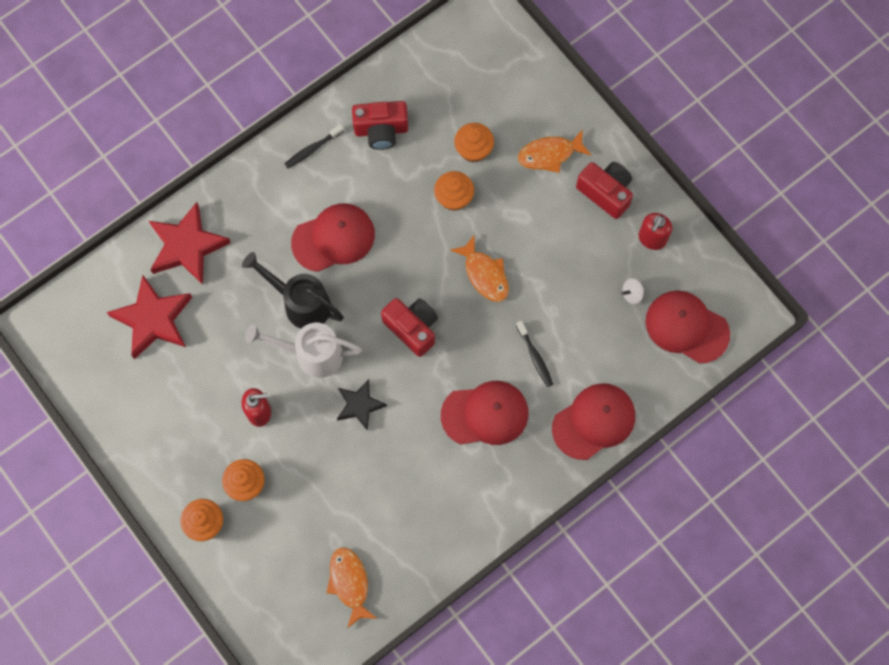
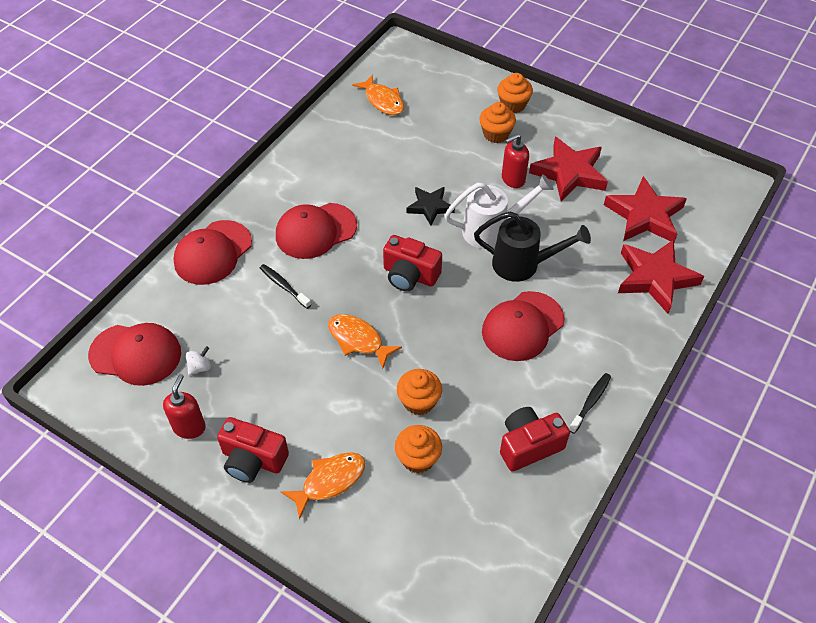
camera: 160 degrees right, 20 degrees down
(197, 400) = (569, 173): none -> red star

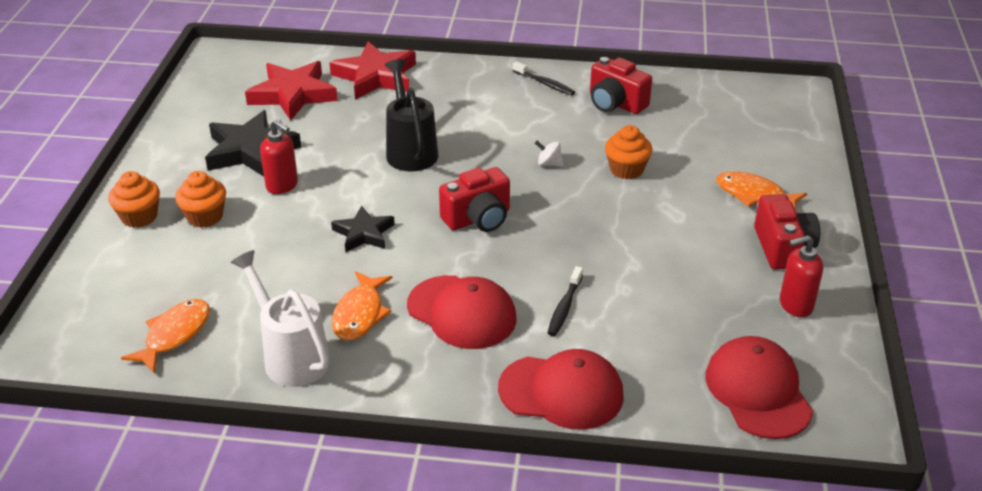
camera: 115 degrees left, 15 degrees down
(200, 367) = (724, 329): white spinning top -> white spinning top (549, 164)
(358, 340) = (591, 227): orange fish -> orange fish (360, 314)
(410, 275) = (478, 218): red camera -> red camera turned 60 degrees clockwise
(418, 458) = (683, 154): orange cupcake -> none
(491, 230) = (373, 181): white watering can -> white watering can (291, 356)
(522, 326) = (490, 133): red cap -> none
(569, 173) = (250, 150): red star -> black star
(590, 402) = (545, 83): black toothbrush -> black toothbrush turned 150 degrees counterclockwise

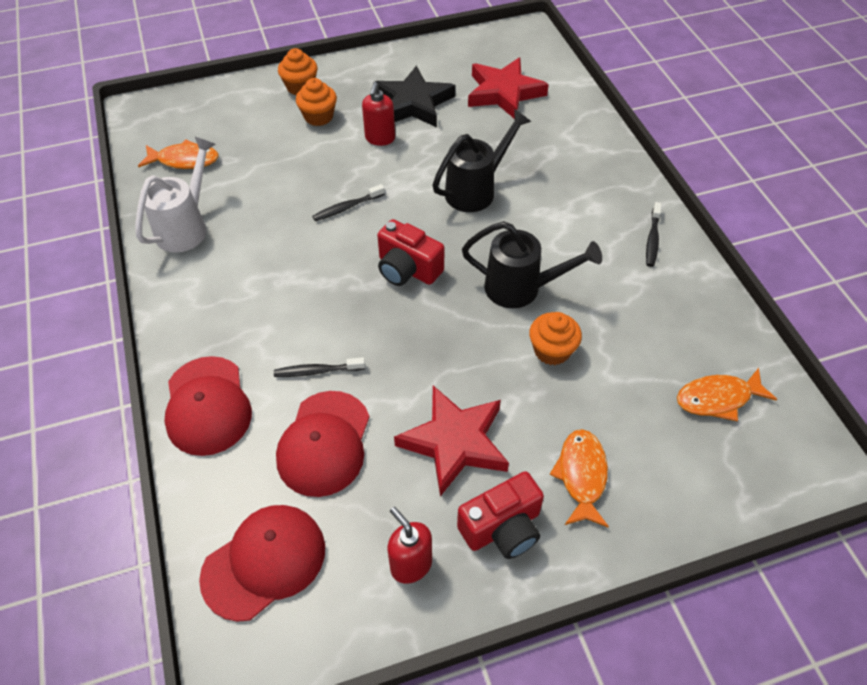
camera: 65 degrees right, 15 degrees up
(360, 314) = (249, 245): orange fish -> orange fish (718, 399)
(363, 233) = (347, 207): black star -> black toothbrush
(376, 76) = (569, 127): red star -> red star (455, 442)
(462, 312) = (278, 304): red cap -> red cap (324, 443)
(549, 164) = (520, 288): white spinning top -> black watering can
(615, 103) = (662, 305): red camera -> none

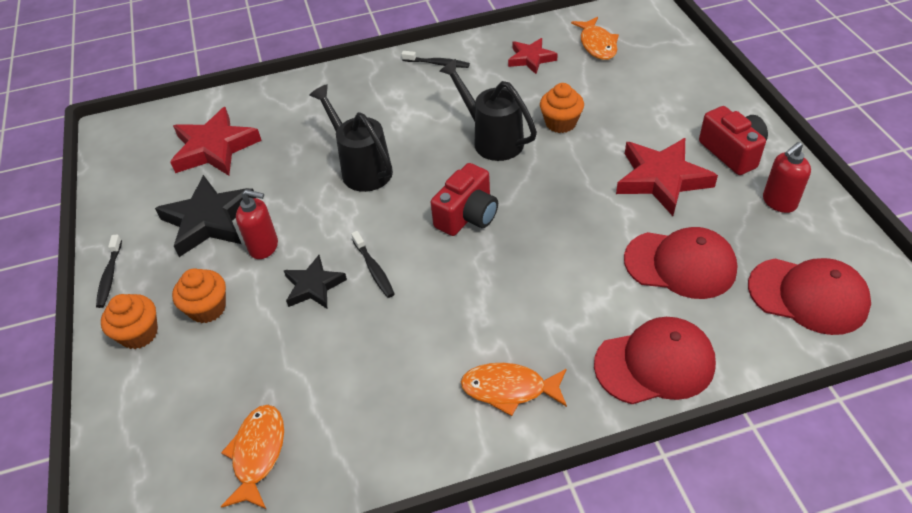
camera: 85 degrees left, 5 degrees down
(186, 227) = (390, 429): white watering can -> none
(264, 562) = (808, 296): red cap -> red cap turned 150 degrees clockwise
(317, 371) = (600, 277): black toothbrush -> black toothbrush (109, 276)
(333, 172) = (313, 286): none -> black star
(520, 288) = (492, 140): black watering can -> black watering can turned 60 degrees counterclockwise
(581, 475) = (677, 111): orange fish -> orange fish (509, 389)
(675, 326) = (531, 58): none -> red star

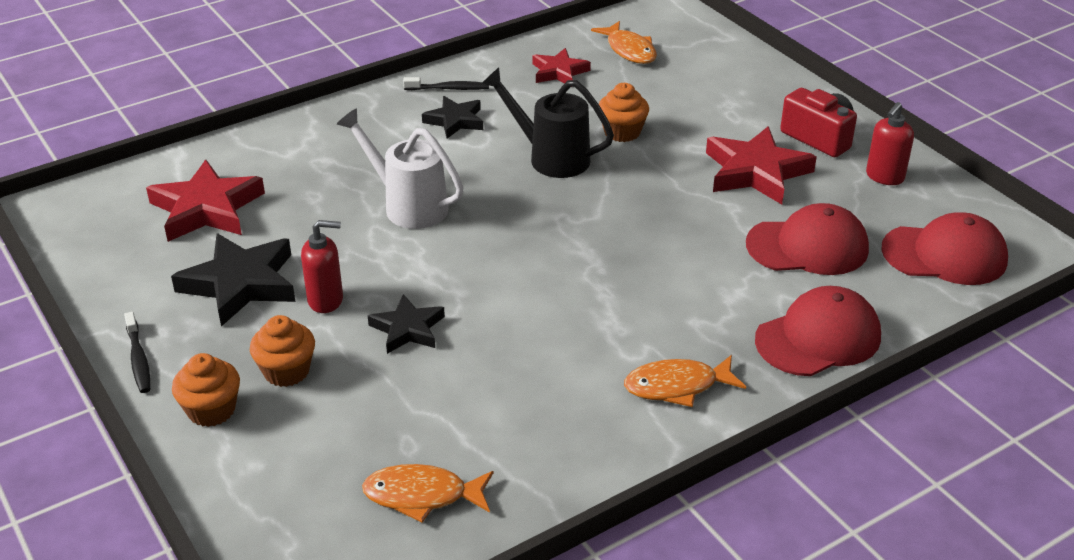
camera: 20 degrees left, 10 degrees down
(257, 454) = (422, 496): orange fish -> orange fish turned 75 degrees counterclockwise
(362, 169) = (408, 206): black watering can -> white watering can
(374, 269) = (472, 302): black toothbrush -> none
(430, 94) = (455, 121): none -> black star
(467, 216) = (556, 235): red camera -> none

